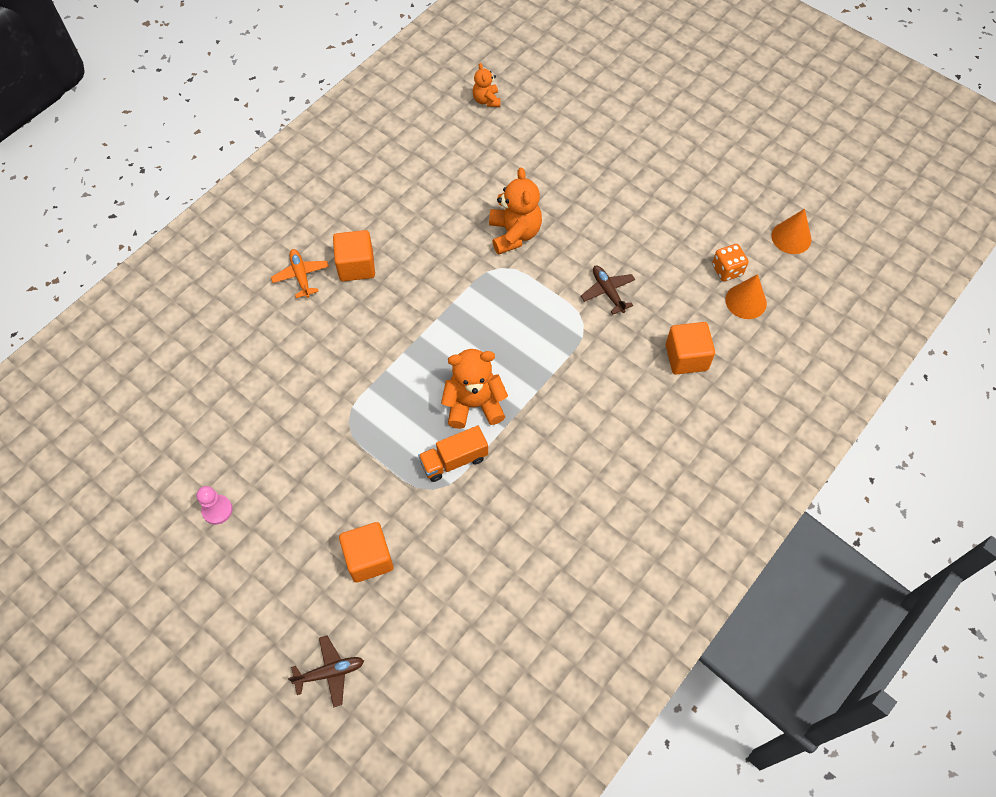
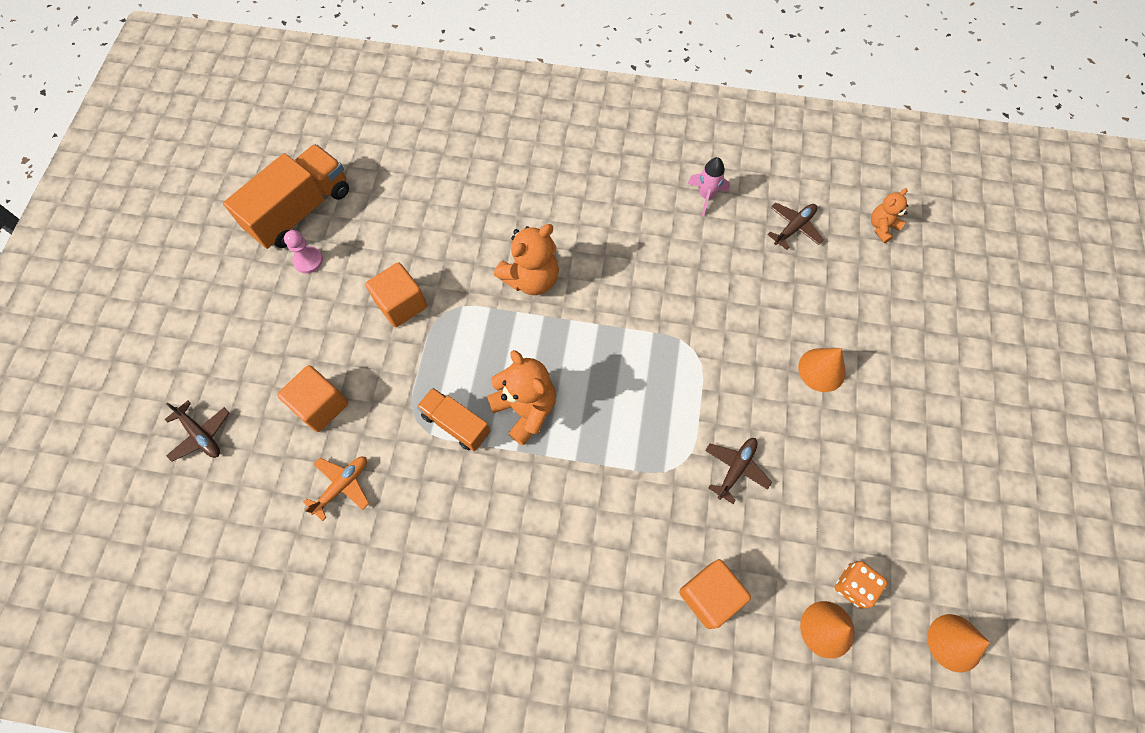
camera: 60 degrees right, 5 degrees up
(158, 495) = (300, 210): none -> orange truck
(301, 276) = (569, 188): orange plane -> orange plane (342, 486)
(356, 266) = (609, 225): orange cube -> orange cube (401, 304)
(380, 189) = (706, 196): none -> pink rocket
(448, 151) = (794, 227): none -> brown plane
(514, 234) = (741, 340): orange teddy bear -> orange teddy bear (531, 278)
(569, 199) = (821, 370): none -> orange cone

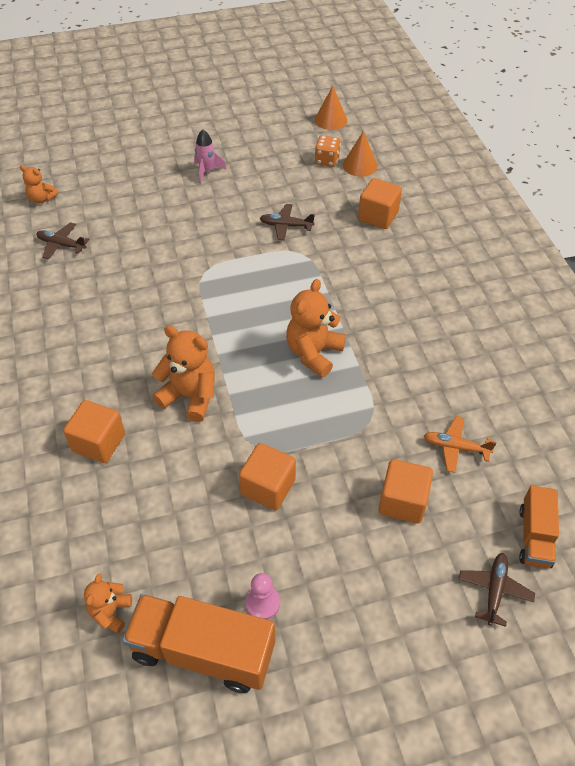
camera: 115 degrees left, 15 degrees down
(366, 165) = (111, 612): none -> orange teddy bear
(456, 424) = (354, 393): orange truck -> orange truck (534, 536)
(519, 195) = (99, 442): none -> orange cube
(706, 196) = (48, 305): pink rocket -> pink rocket (207, 171)
(821, 370) = (185, 203): orange cone -> none

